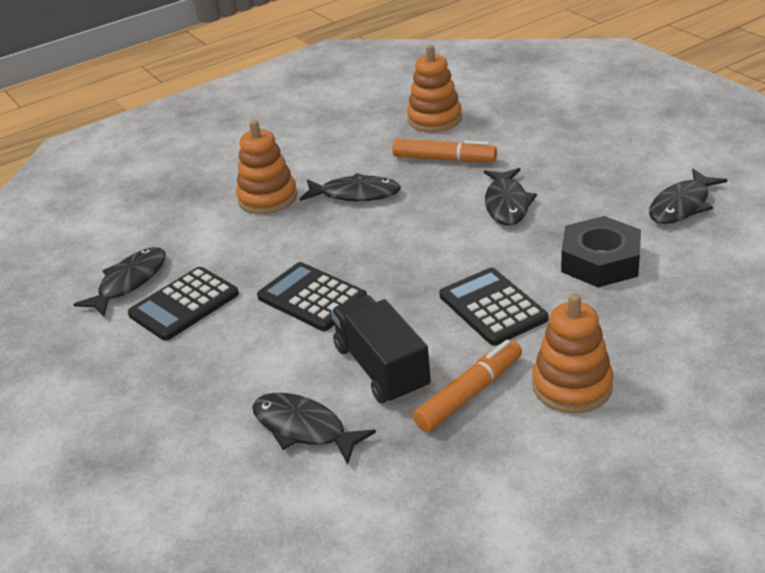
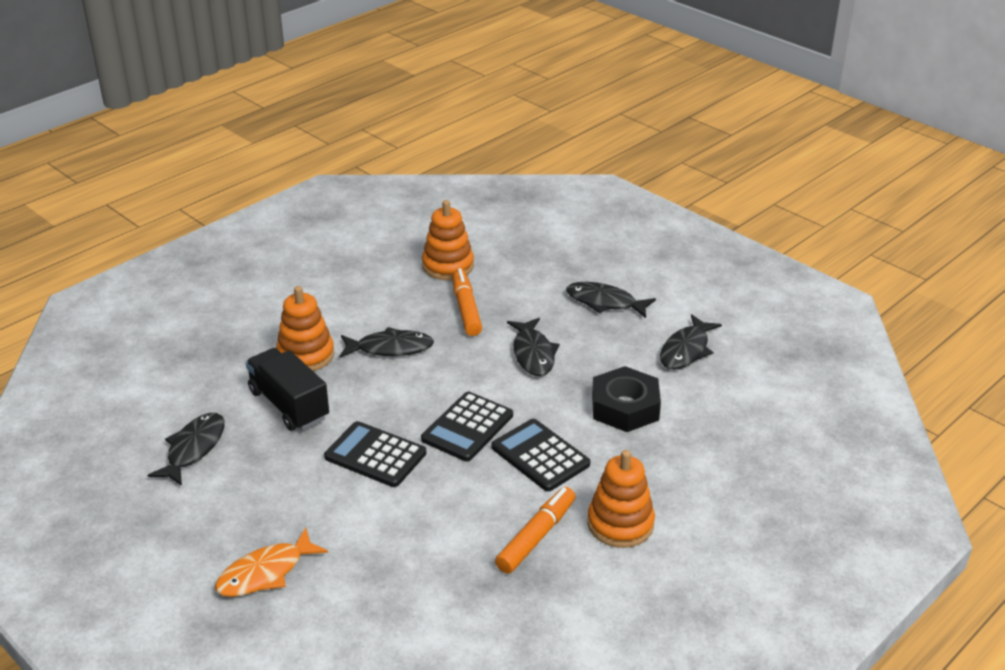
camera: 15 degrees left, 0 degrees up
(162, 411) = (265, 573): none -> orange fish
(184, 304) = (255, 468): black calculator -> black calculator (467, 427)
(304, 428) = (400, 579): black fish -> black fish (605, 302)
(381, 368) = (455, 519): black truck -> black truck (289, 405)
(444, 159) = (466, 309): orange marker -> orange marker turned 105 degrees counterclockwise

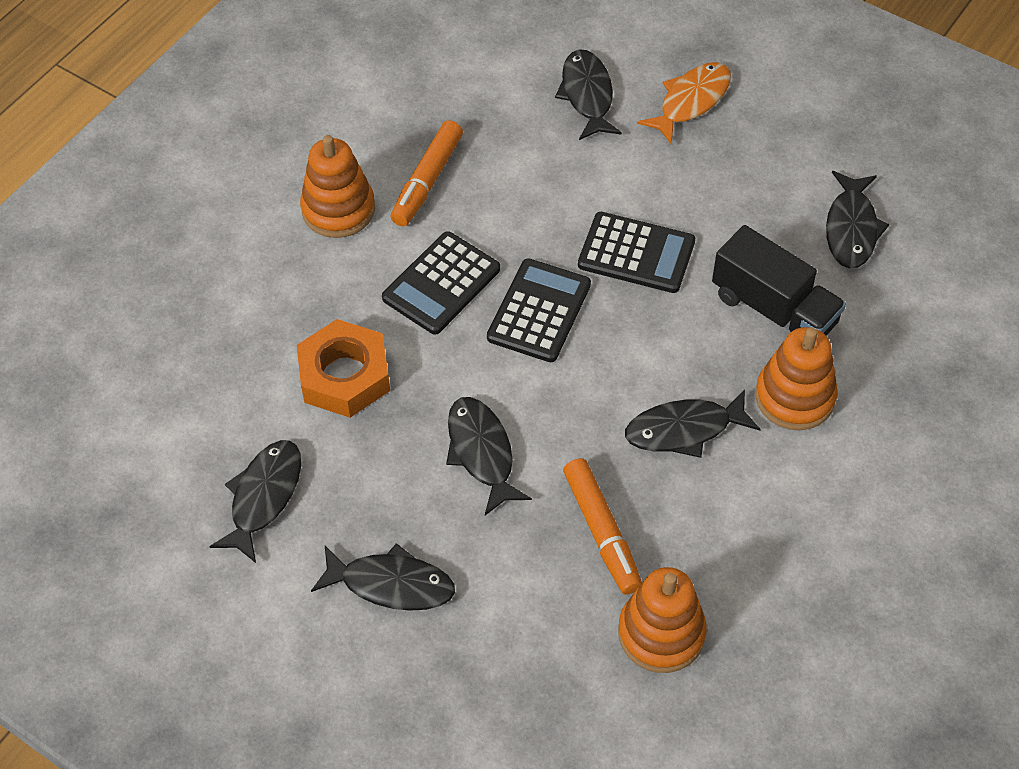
camera: 170 degrees right, 20 degrees up
(361, 594) = (587, 95): none -> black fish
(540, 456) = (441, 283): black calculator -> black calculator turned 90 degrees clockwise
(625, 407) = (344, 376): black nut -> orange nut

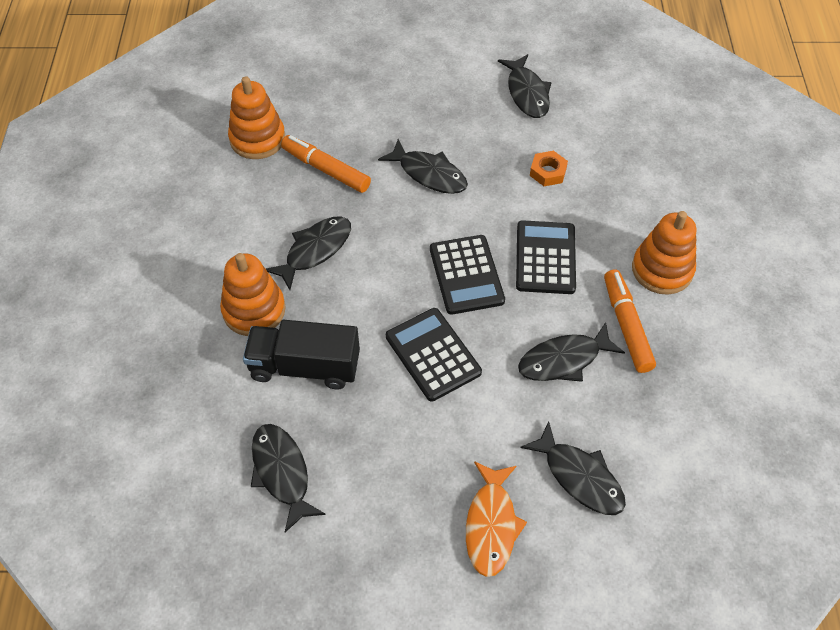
camera: 145 degrees right, 0 degrees up
(344, 376) = (548, 172): orange nut -> orange nut, size x0.54
(391, 584) = (421, 90): black fish -> black fish (564, 360)
(636, 253) = (433, 354): black calculator -> black calculator turned 75 degrees clockwise

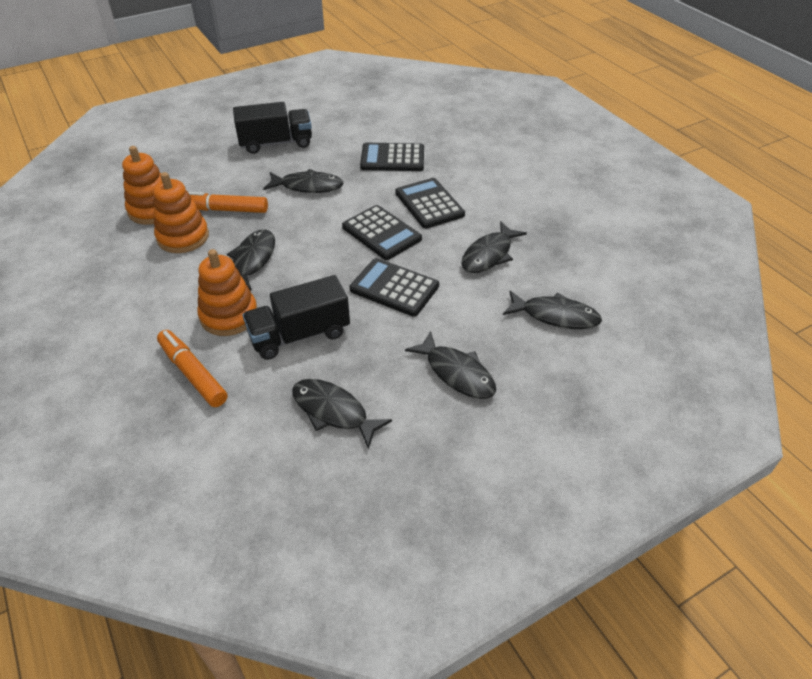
camera: 30 degrees left, 10 degrees down
(432, 95) = (276, 143): none -> black truck
(491, 525) = (520, 371): orange fish -> none
(527, 93) = (343, 122): black fish -> black fish (456, 373)
(548, 172) = (392, 158): orange nut -> black calculator
(626, 326) = (514, 220): orange marker -> orange marker (193, 374)
(662, 270) = (511, 183): orange stacking toy -> orange stacking toy (183, 237)

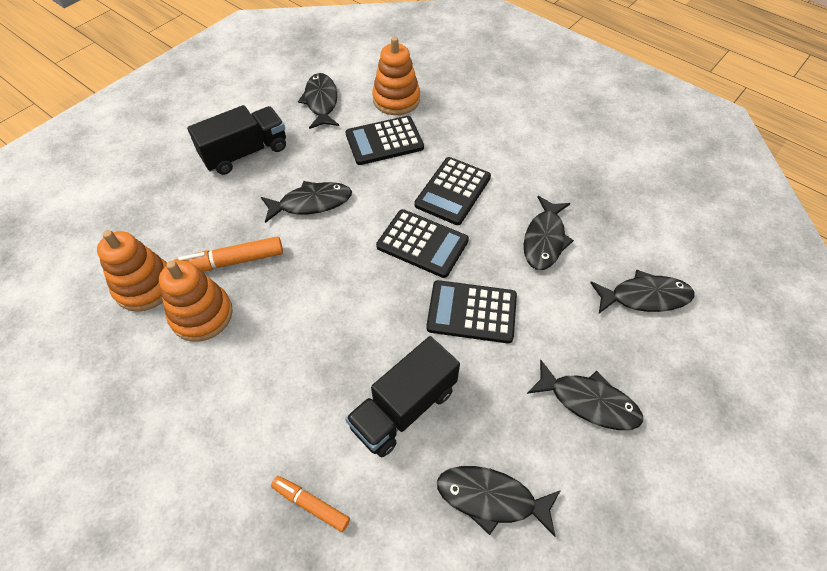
camera: 20 degrees left, 10 degrees up
(193, 374) = (311, 505): orange marker -> orange marker, size x0.65
(229, 315) = (312, 408): orange stacking toy -> orange stacking toy (396, 99)
(253, 260) = (300, 323): black fish -> black fish (321, 102)
(429, 204) = (452, 191): black calculator -> black calculator turned 105 degrees counterclockwise

